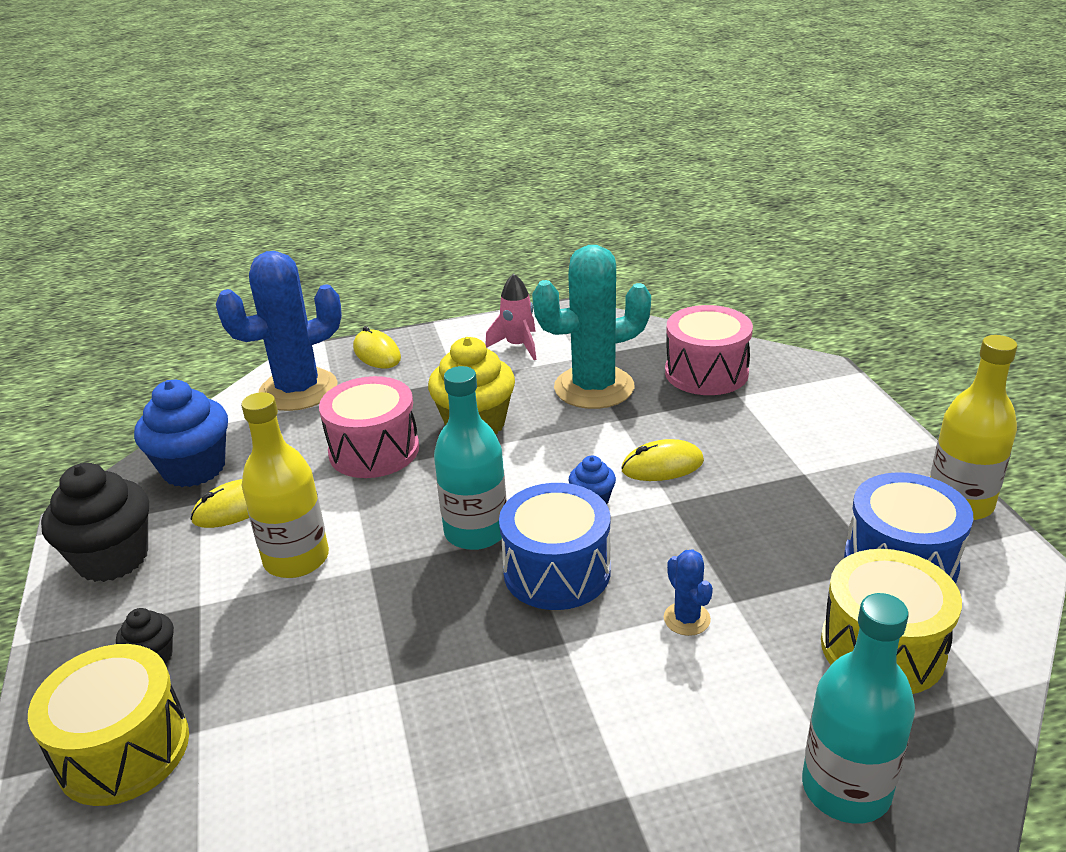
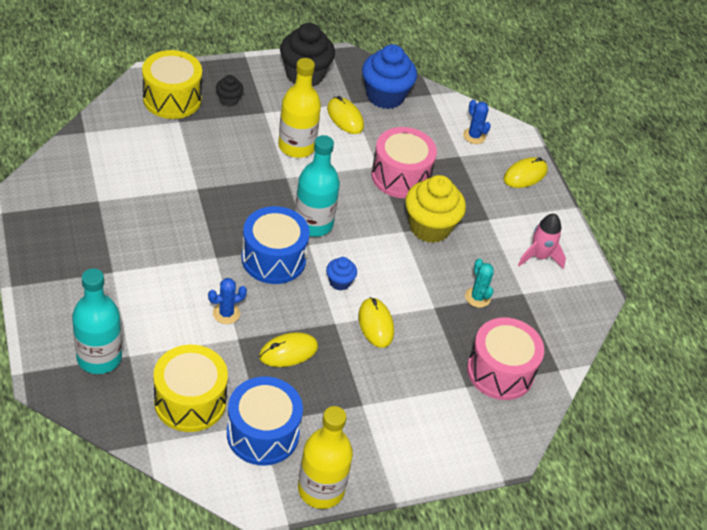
camera: 80 degrees right, 15 degrees up
(298, 390) = (474, 136): blue cactus -> blue cactus, size x0.42
(594, 388) = (477, 297): turquoise cactus -> turquoise cactus, size x0.42
(740, 545) = (288, 352): none -> yellow mouse

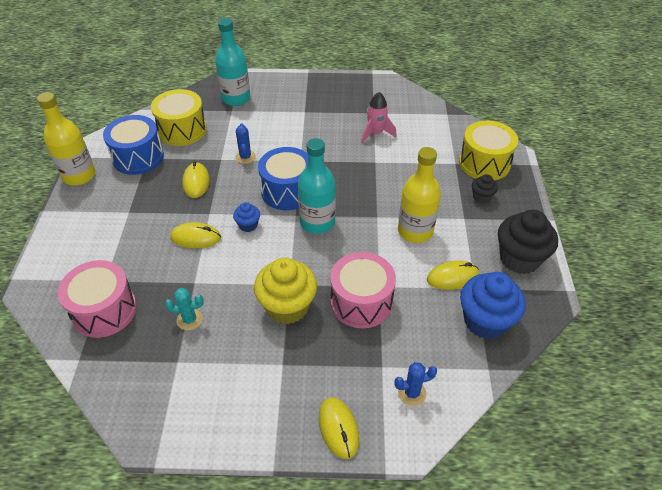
camera: 115 degrees right, 0 degrees up
(539, 256) = (215, 395): pink rocket -> pink rocket (376, 133)

